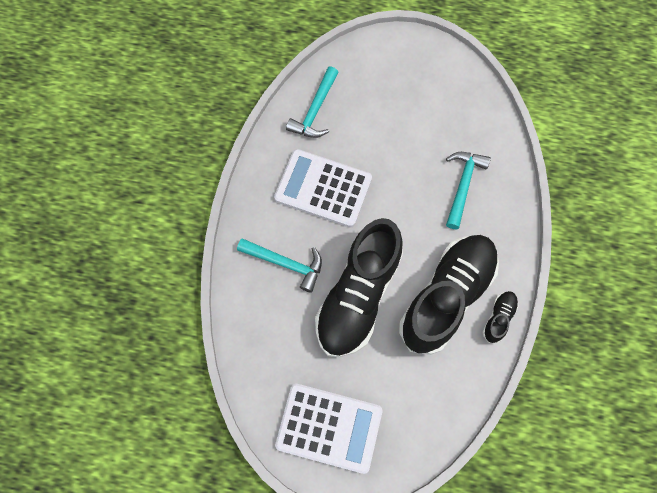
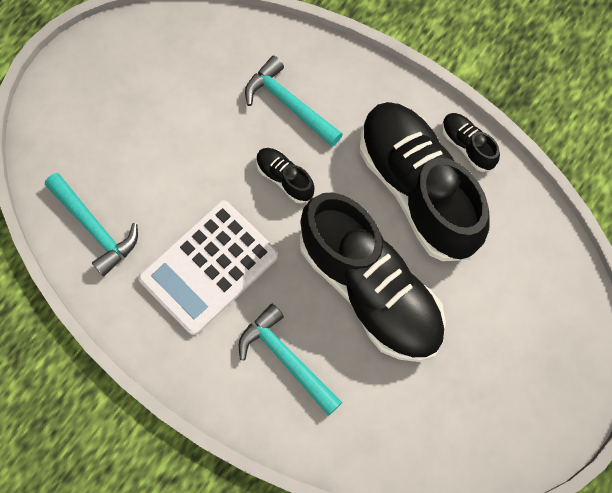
camera: 65 degrees left, 0 degrees up
(285, 263) = (286, 359): turquoise hammer -> turquoise hammer turned 90 degrees counterclockwise
(329, 428) = (516, 398): white calculator -> none
(407, 207) = (284, 178): none -> black shoe

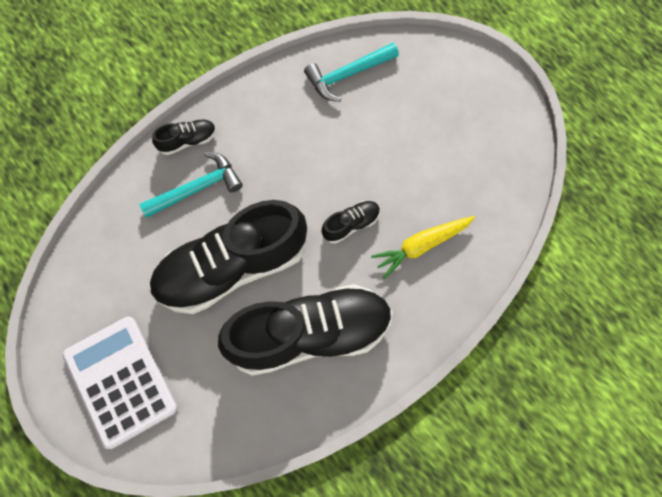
camera: 105 degrees right, 0 degrees up
(209, 267) = (290, 149): white calculator -> white calculator (120, 381)
(289, 104) = (421, 246): turquoise hammer -> yellow carrot
(467, 146) = (340, 394): black shoe -> black shoe (187, 140)

